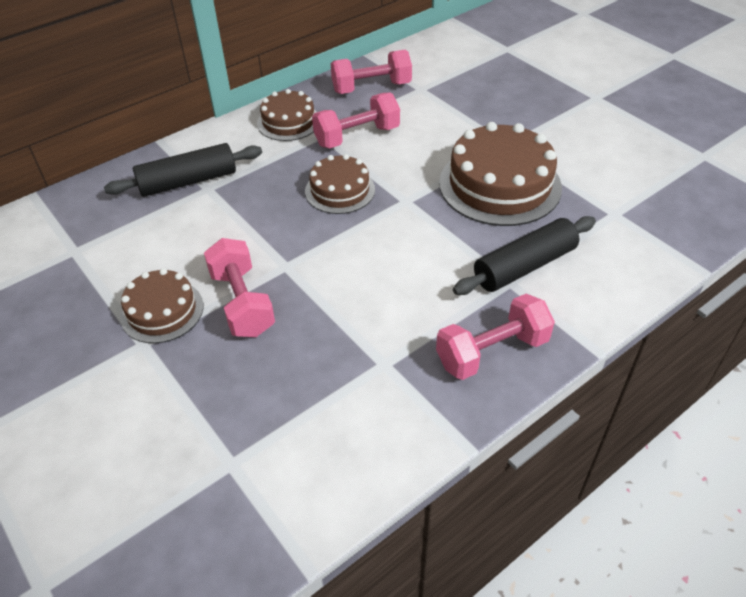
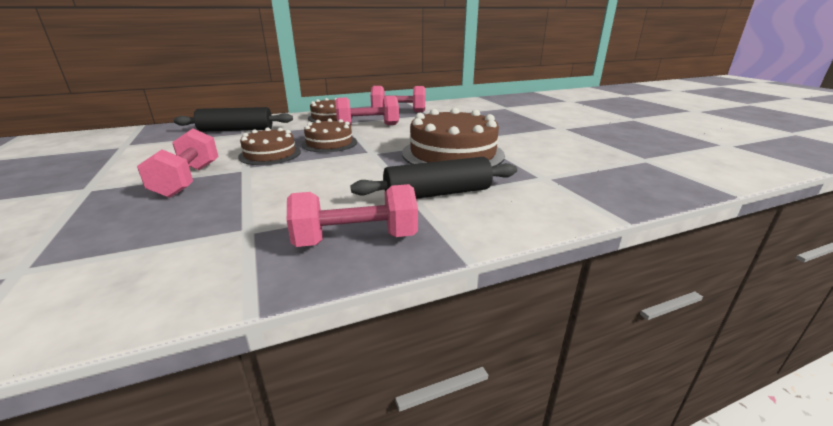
camera: 15 degrees right, 20 degrees down
(162, 311) = (128, 176): brown cake -> brown cake (270, 154)

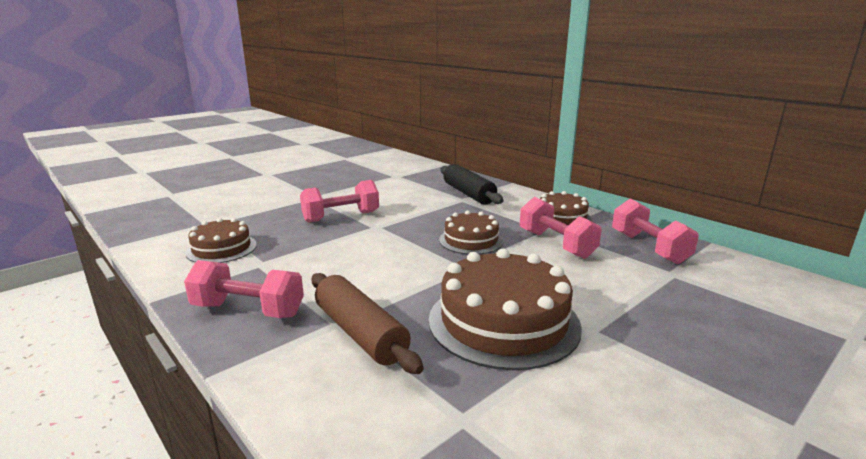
camera: 70 degrees right, 5 degrees down
(270, 154) = (416, 225): brown cake -> brown cake (221, 249)
(356, 240) = (248, 310): pink dumbbell -> pink dumbbell turned 45 degrees counterclockwise
(437, 193) = (360, 333): black rolling pin -> brown rolling pin

